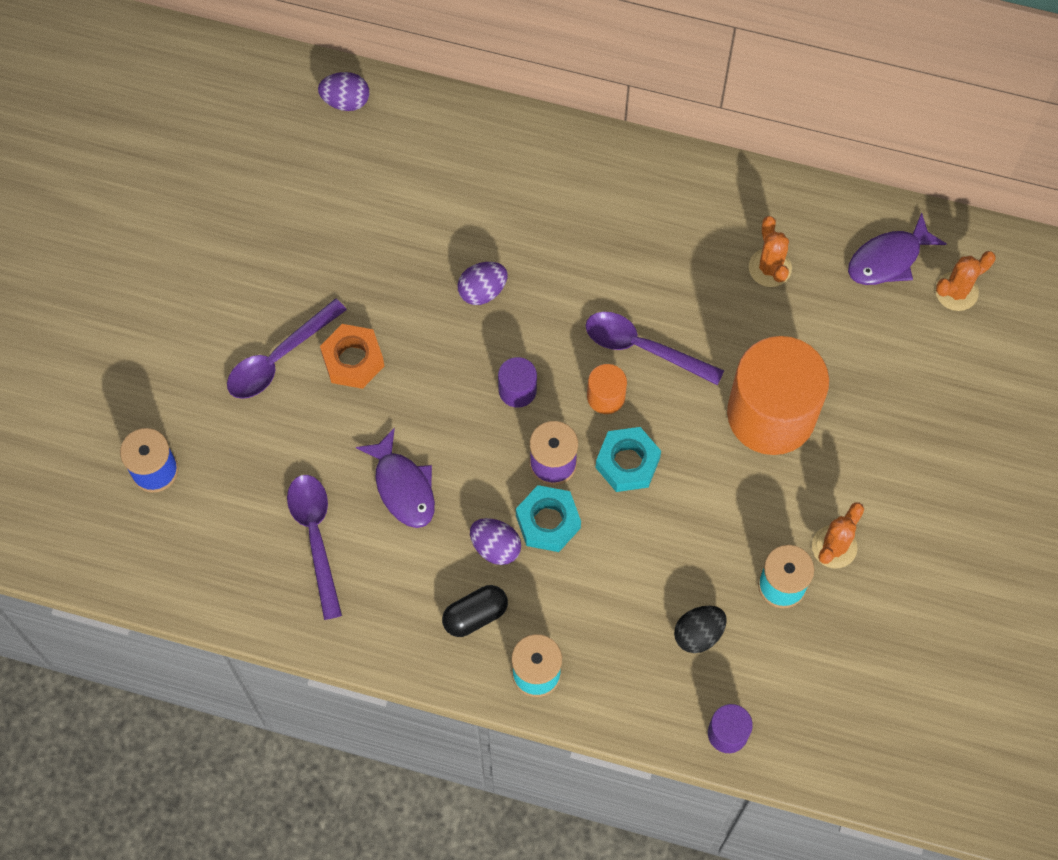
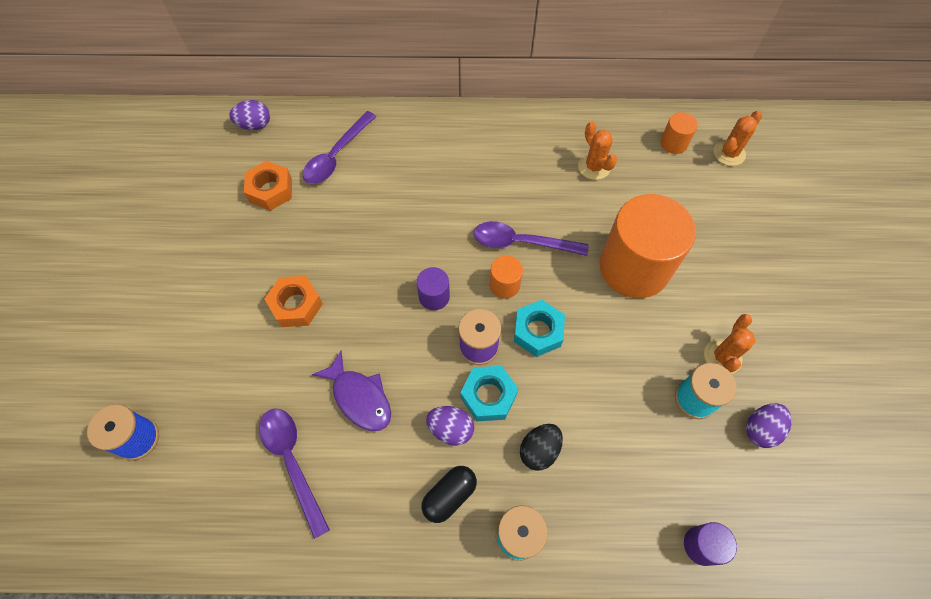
camera: 15 degrees left, 5 degrees down
(279, 358) = (234, 318): purple spoon -> purple spoon (336, 155)
(349, 201) = (270, 190): none -> orange nut
(482, 291) = (387, 230): purple egg -> purple egg (760, 429)
(698, 634) = (644, 460): black egg -> black egg (539, 450)
(888, 259) = (673, 143): purple fish -> orange cylinder

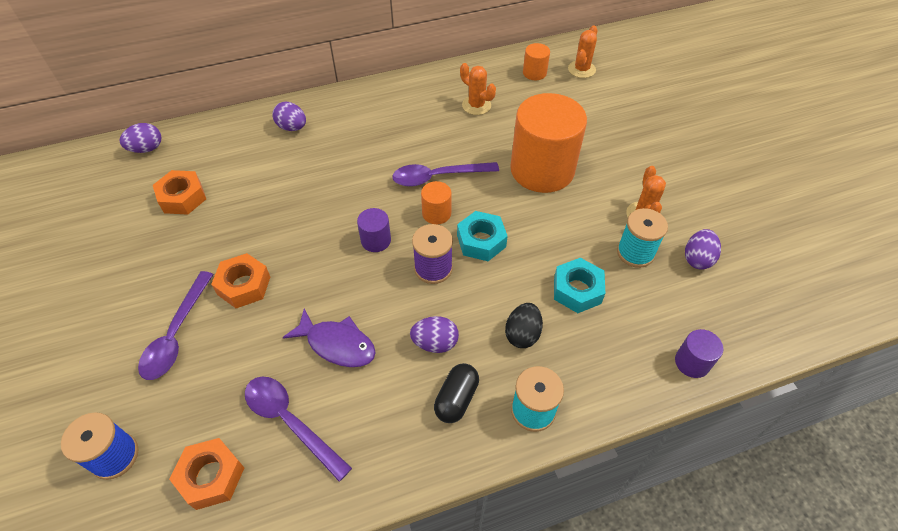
camera: 20 degrees left, 10 degrees down
(209, 489) = (211, 476): none -> orange nut
(336, 155) = (238, 153): purple spoon -> purple spoon (176, 334)
(397, 140) = (292, 127): none -> purple egg
(488, 396) = (458, 305): turquoise nut -> turquoise nut (577, 290)

